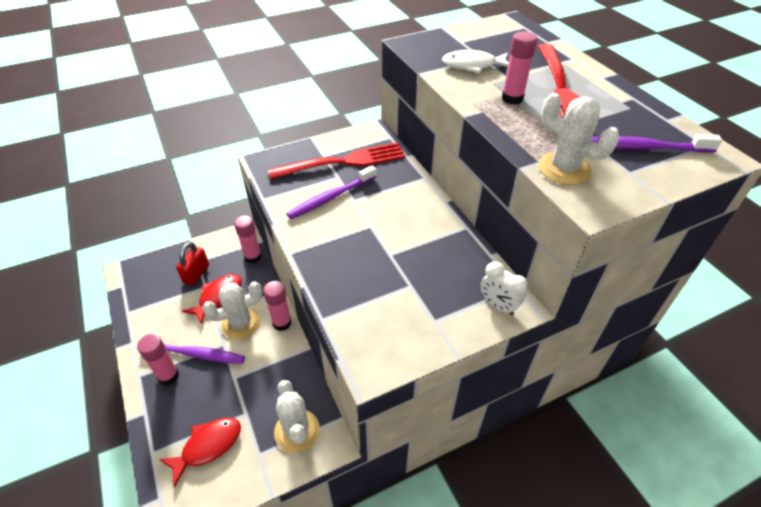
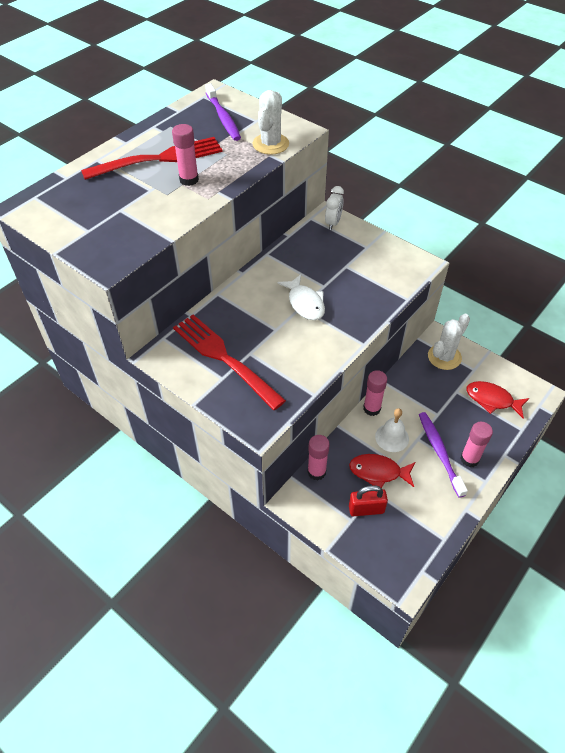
camera: 115 degrees left, 5 degrees up
(241, 323) = (392, 437): white cactus -> white bell
(331, 197) = (282, 346): purple toothbrush -> none
(473, 66) = (140, 212): white fish -> white fish (305, 303)

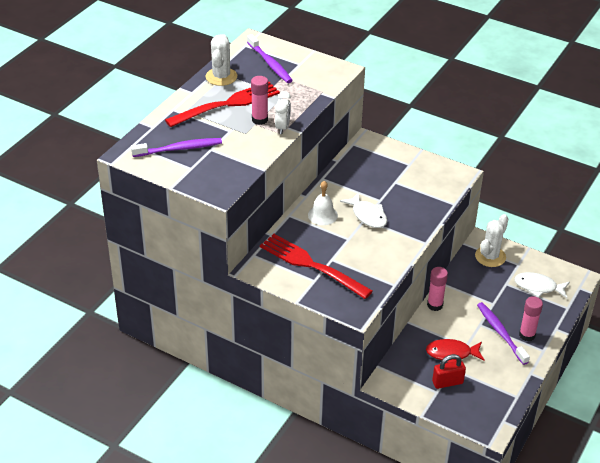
camera: 10 degrees left, 10 degrees down
(84, 206) = (179, 149): none -> purple toothbrush
(270, 144) = (319, 84): white cactus -> white cactus (221, 77)
(316, 472) = (398, 359): pink glue stick -> none
(333, 223) = (374, 146): white clock -> white clock (282, 127)
(392, 437) = (457, 326): white bell -> white bell (322, 215)
(492, 400) = (538, 287): red fish -> white fish

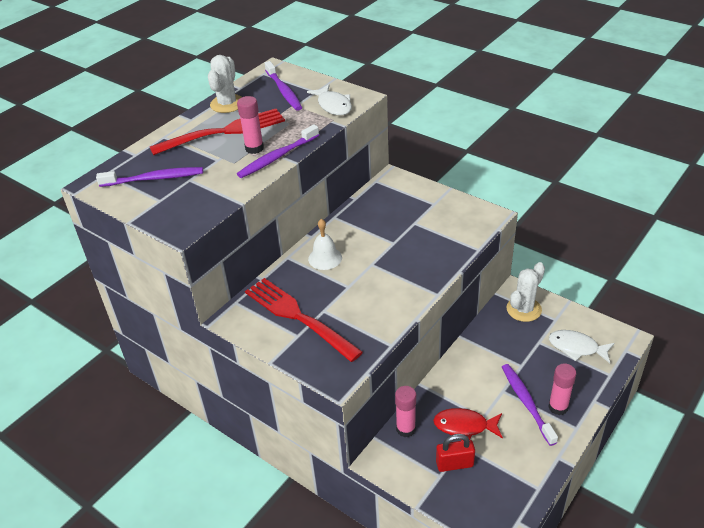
camera: 10 degrees right, 0 degrees up
(282, 127) = (277, 157): white clock -> purple toothbrush
(367, 215) = (376, 260): white fish -> white fish (333, 105)
(435, 305) = (453, 364): pink glue stick -> pink glue stick (405, 429)

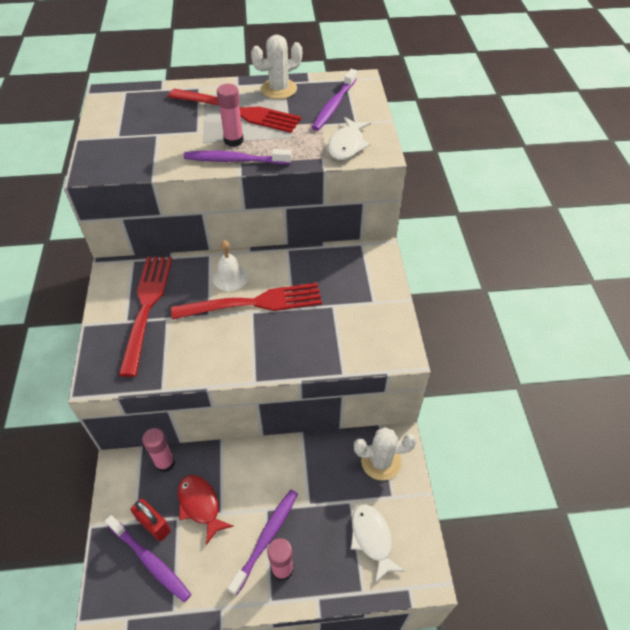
camera: 45 degrees right, 10 degrees up
(154, 179) = (141, 117): purple toothbrush -> purple toothbrush (150, 561)
(365, 259) = (253, 303): none -> red fork

